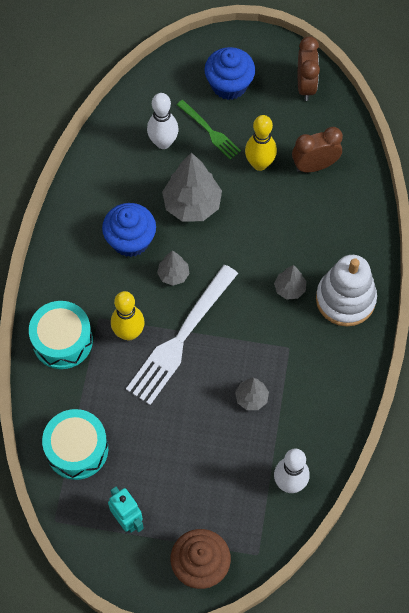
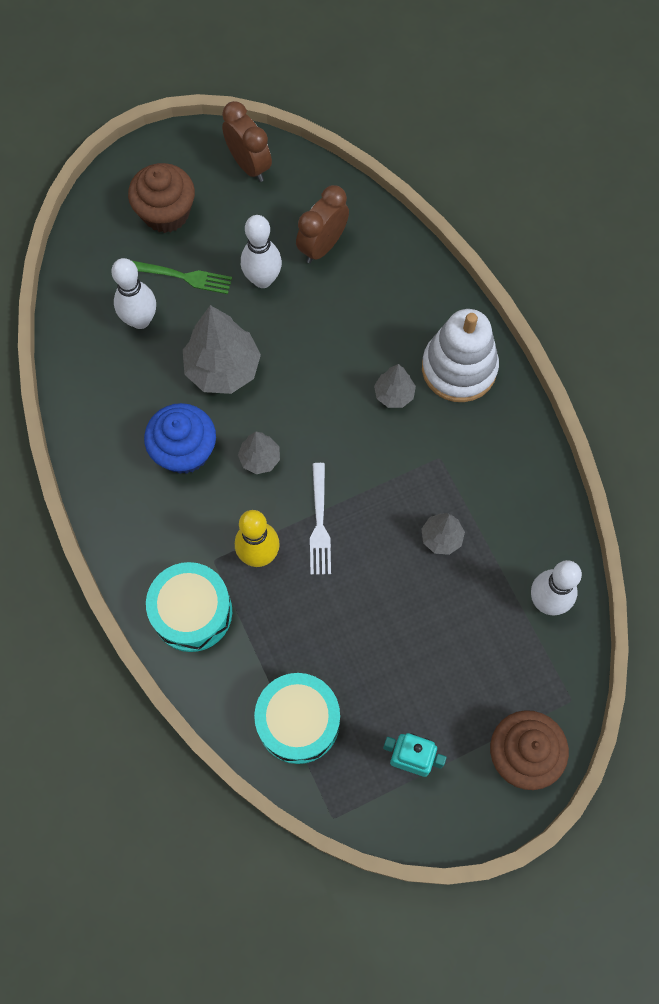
camera: 35 degrees left, 5 degrees up
(180, 339) = (319, 524): white fork -> white fork, size x0.54
(229, 85) = (166, 213): blue cupcake -> brown cupcake
(259, 164) = (262, 279): yellow bowling pin -> white bowling pin

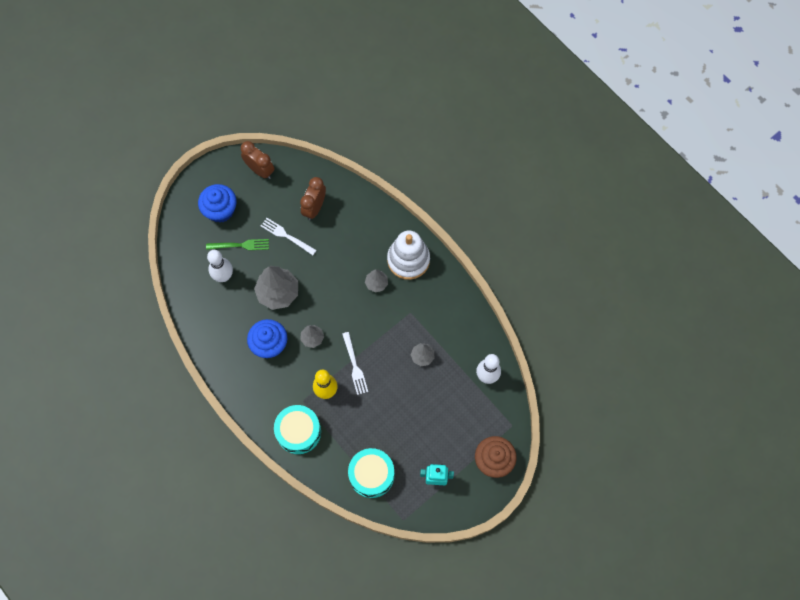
camera: 15 degrees left, 0 degrees up
(166, 213) = (220, 210): brown cupcake -> blue cupcake
(262, 279) = (286, 236): white bowling pin -> white fork

